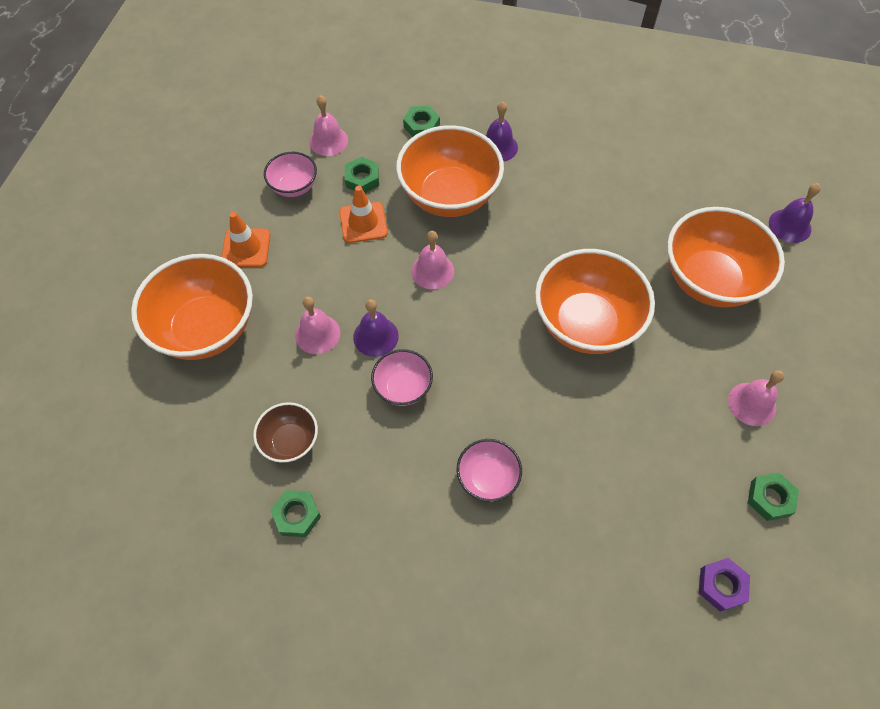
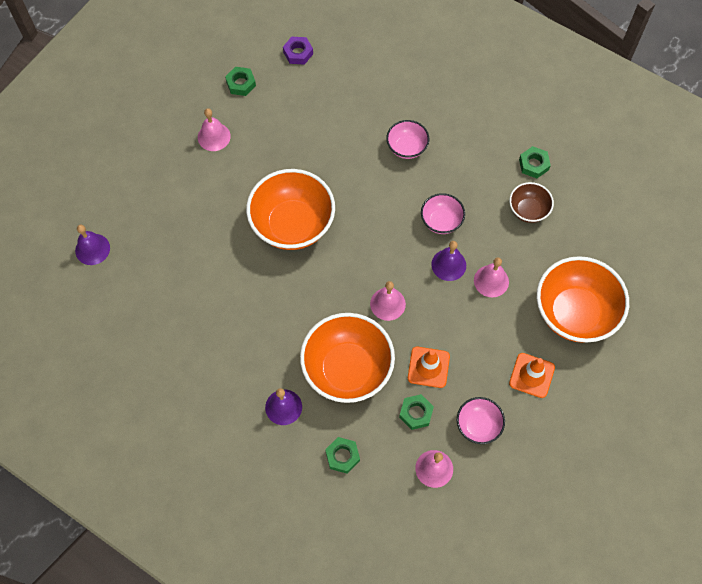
camera: 160 degrees left, 5 degrees up
(709, 280) = (184, 227): orange bowl -> none

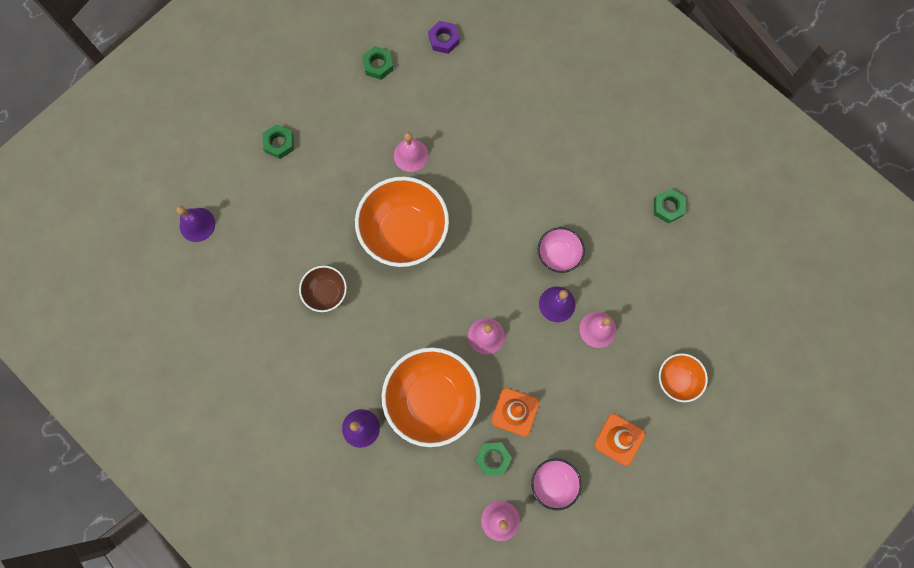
camera: 10 degrees right, 10 degrees up
(214, 136) = (340, 120): pink bell -> pink bell (411, 155)
(342, 456) = (410, 491): green nut -> green nut (279, 143)
(406, 148) = (538, 166): pink bowl -> none
(528, 210) = (652, 258): brown bowl -> brown bowl (326, 293)
(574, 313) = (677, 379): orange bowl -> orange bowl, size x0.51

